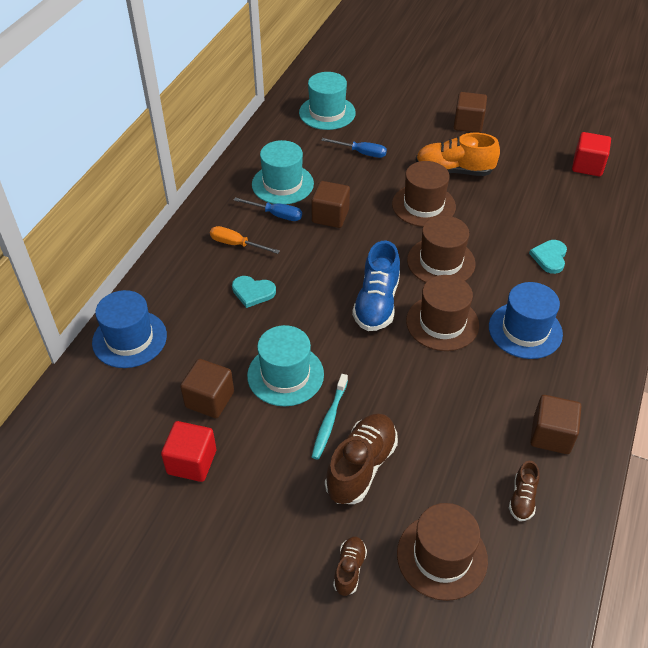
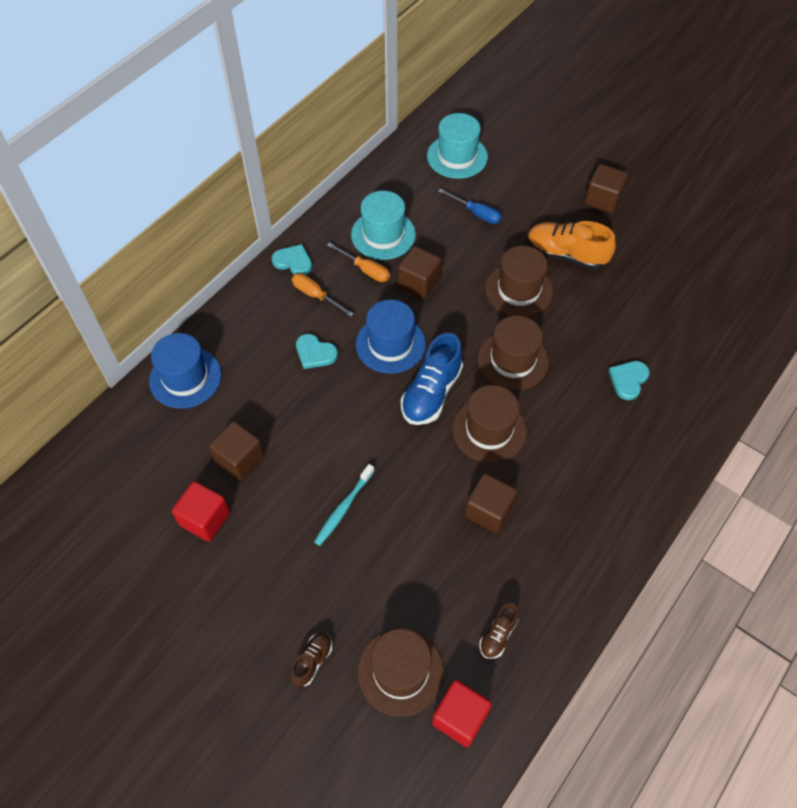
camera: 15 degrees right, 10 degrees up
(205, 220) = (293, 261): none -> turquoise heart
(276, 215) = (365, 270): blue screwdriver -> orange screwdriver
(285, 375) = (318, 450): turquoise hat -> none
(361, 466) = (357, 563): brown shoe -> none
(525, 330) = (570, 457): blue hat -> blue hat (390, 344)
(551, 435) = (551, 577): brown cube -> brown cube (488, 511)
(587, 166) = (714, 278): red cube -> red cube (460, 717)

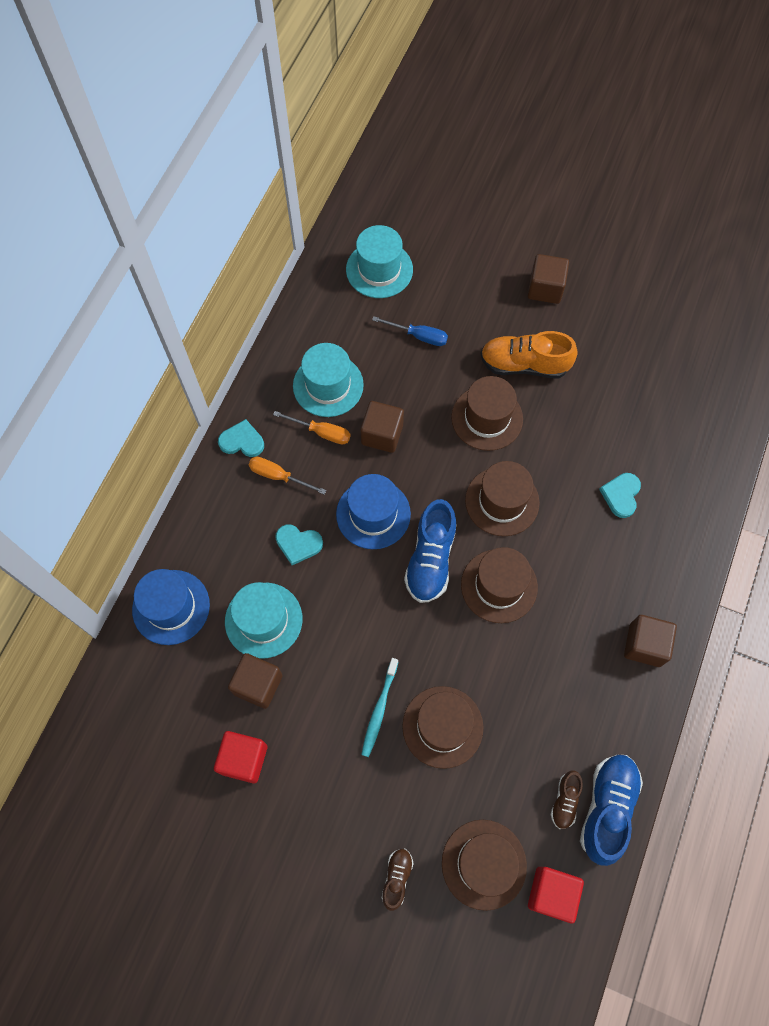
camera: 15 degrees left, 10 degrees up
(263, 407) = (263, 620): none -> turquoise hat
(398, 537) = (442, 726): none -> brown hat
(488, 511) = (522, 674): brown cube -> brown cube (644, 645)
(538, 652) = (607, 808): none -> blue shoe

